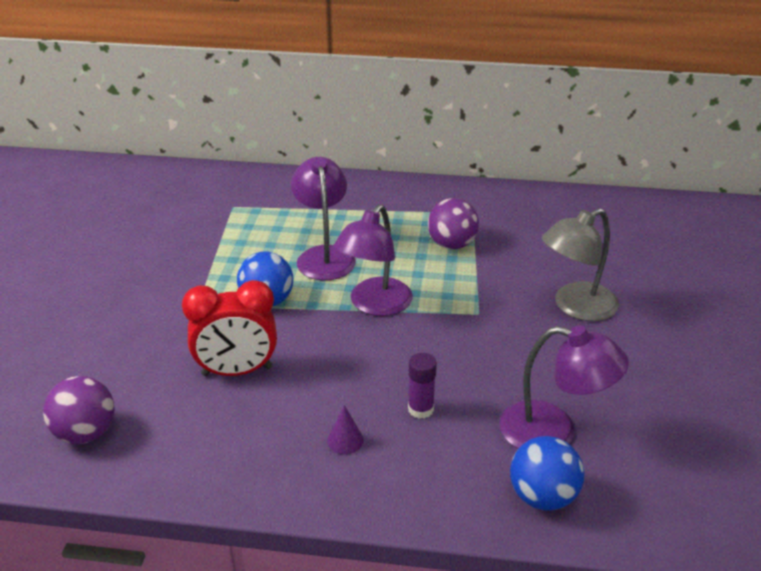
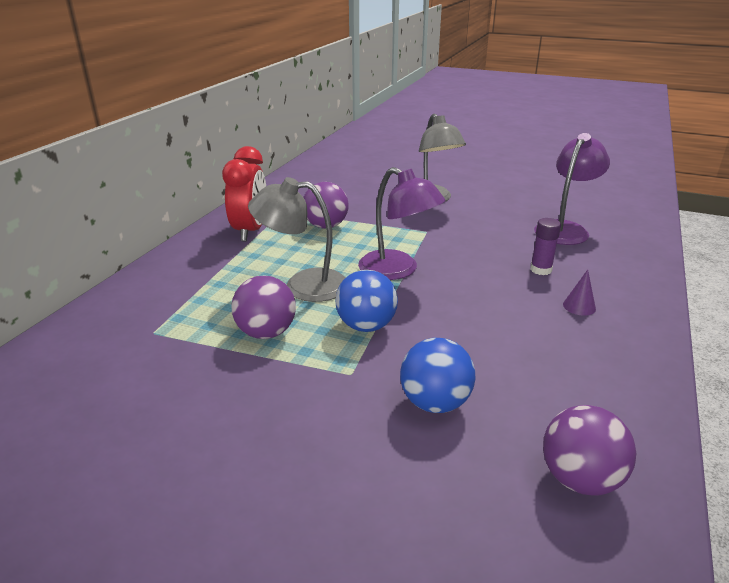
camera: 75 degrees left, 5 degrees down
(237, 371) = (479, 355): red clock -> red clock (250, 231)
(244, 254) = (266, 333): none -> purple ball
(324, 256) = (303, 285): purple lamp -> grey lamp
(542, 497) = (627, 243): blue ball -> blue ball (435, 403)

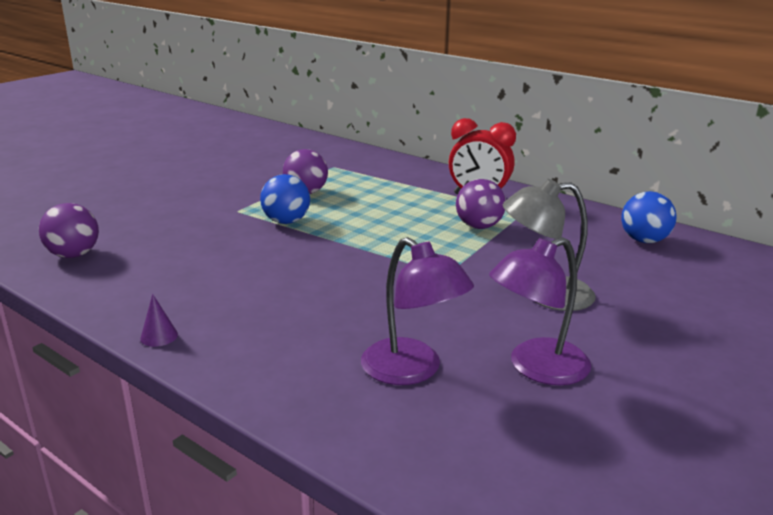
camera: 105 degrees right, 5 degrees down
(303, 285) = (364, 208): grey lamp -> none
(397, 270) = (364, 245): purple lamp -> purple lamp (536, 368)
(435, 403) = (182, 229): blue ball -> blue ball (644, 240)
(541, 270) = (316, 317): purple glue stick -> none
(579, 306) = (232, 316): purple cone -> purple cone (159, 336)

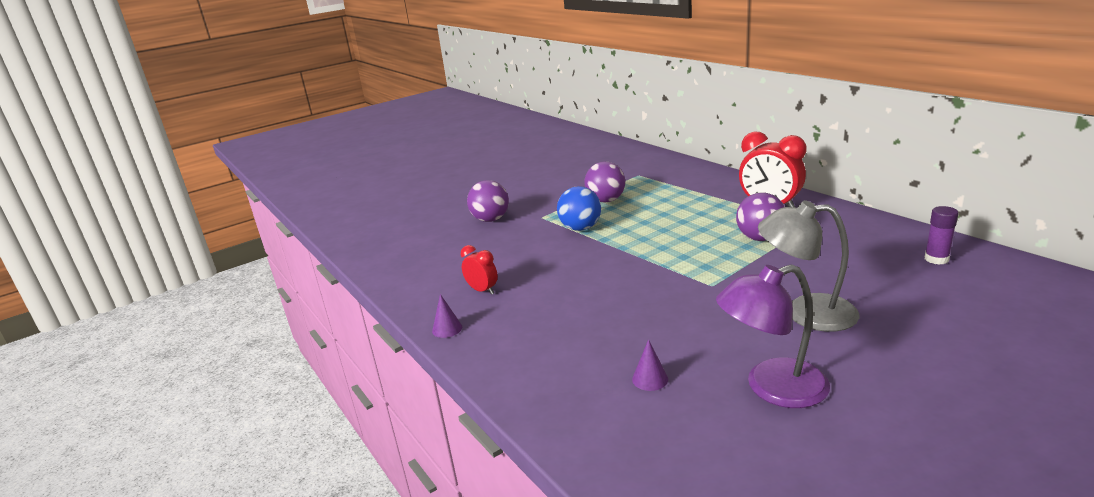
camera: 20 degrees right, 0 degrees up
(74, 255) = (403, 253): purple ball -> purple ball (490, 220)
(190, 292) = (482, 290): none -> red clock
(412, 370) = (650, 379): purple lamp -> purple cone
(644, 240) = (936, 259): blue ball -> purple glue stick

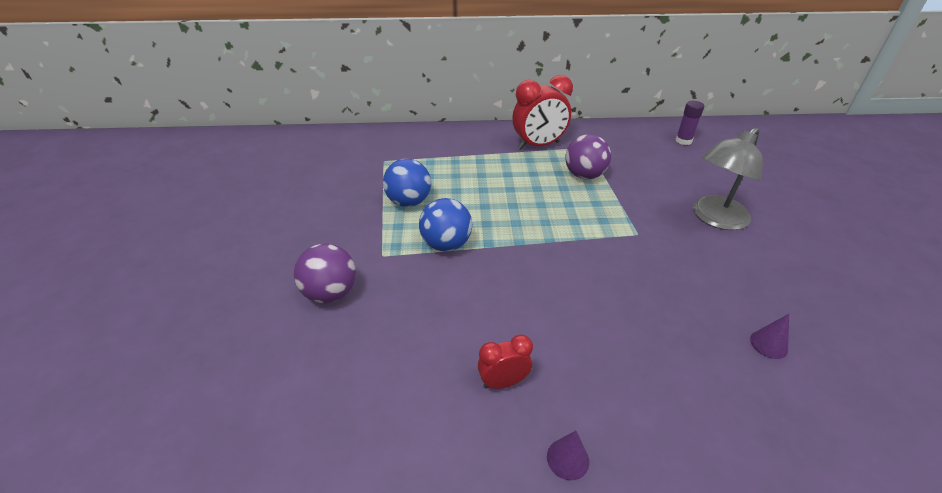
camera: 60 degrees left, 15 degrees up
(606, 200) = (409, 202): purple ball -> blue ball
(772, 388) = (810, 288): purple lamp -> none

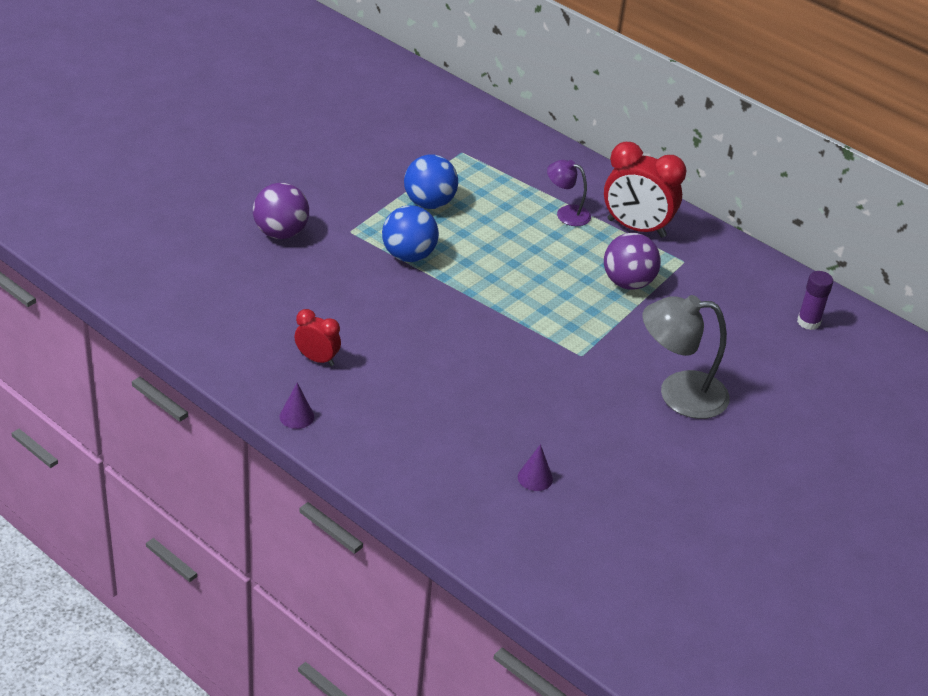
camera: 40 degrees right, 0 degrees up
(493, 159) = (566, 213): none -> purple lamp

